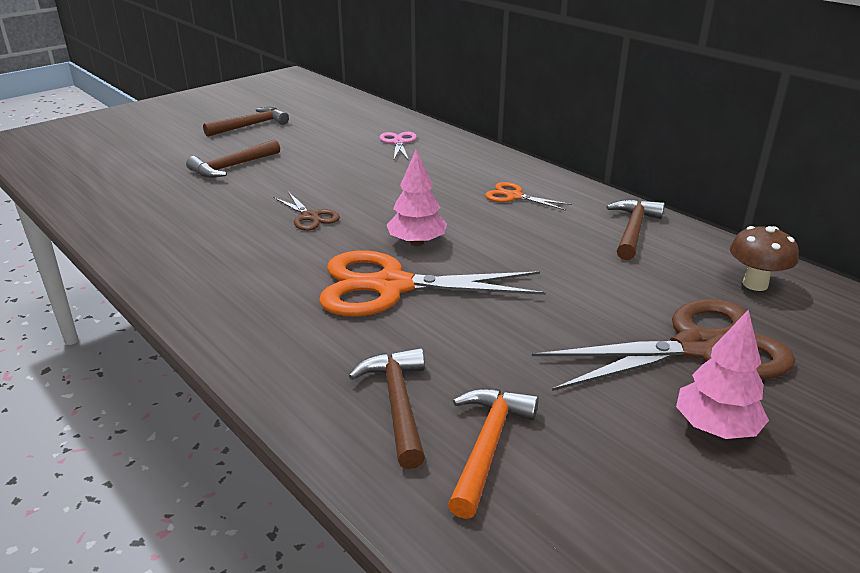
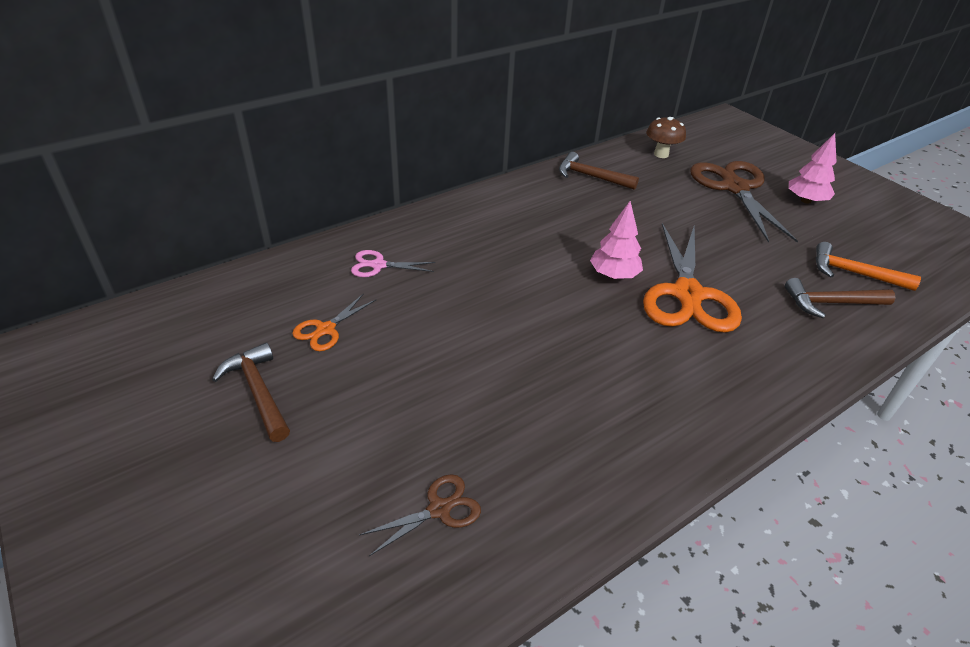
camera: 85 degrees left, 10 degrees up
(232, 167) = (411, 405): brown hammer -> none
(310, 217) = (561, 337): brown scissors -> brown scissors (439, 509)
(514, 196) = (528, 215): orange scissors -> orange scissors (325, 329)

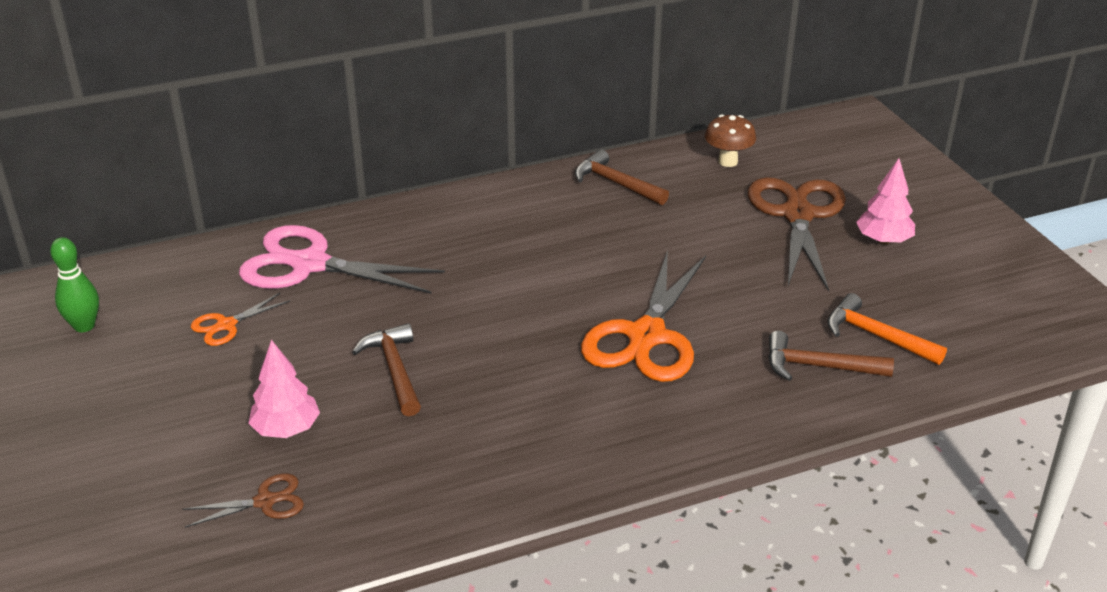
camera: 15 degrees right, 5 degrees down
(186, 348) = (84, 326): none -> green bowling pin
(258, 392) = (138, 376): brown hammer -> brown hammer (394, 370)
(378, 265) = (309, 264): pink scissors -> pink scissors, size x2.12
(613, 275) = (571, 304): pink tree -> pink tree (286, 429)

